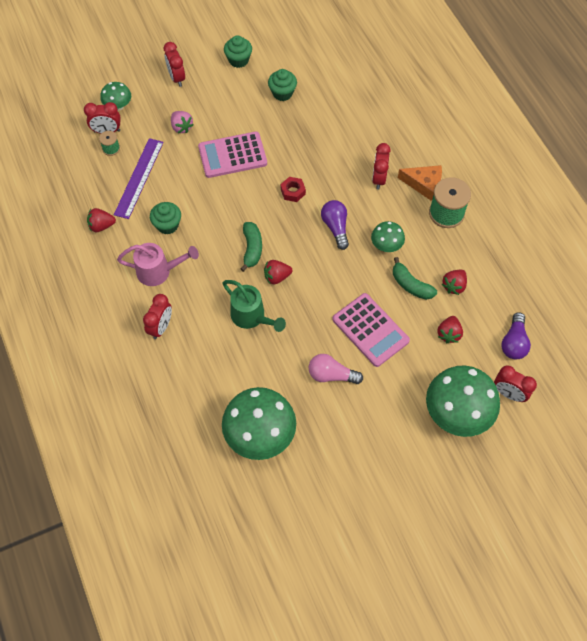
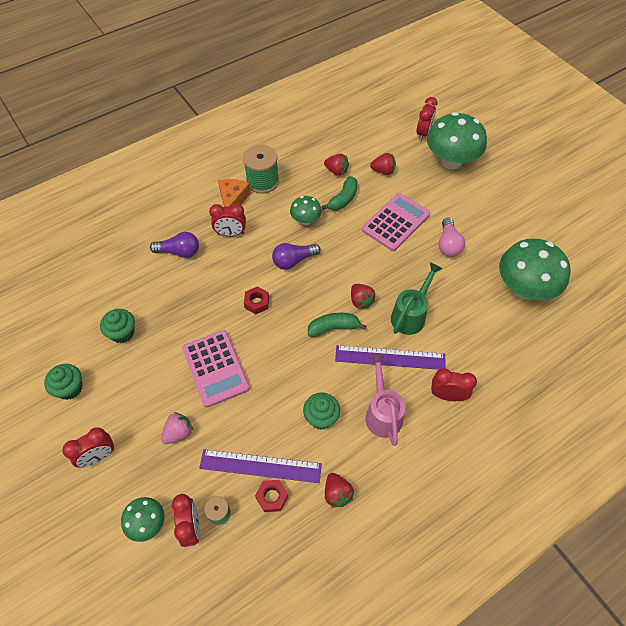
camera: 100 degrees left, 5 degrees down
(112, 182) = (272, 497): none -> red nut
(210, 289) = (390, 357): none -> purple ruler
(514, 342) = (378, 132): purple light bulb -> purple light bulb (179, 252)

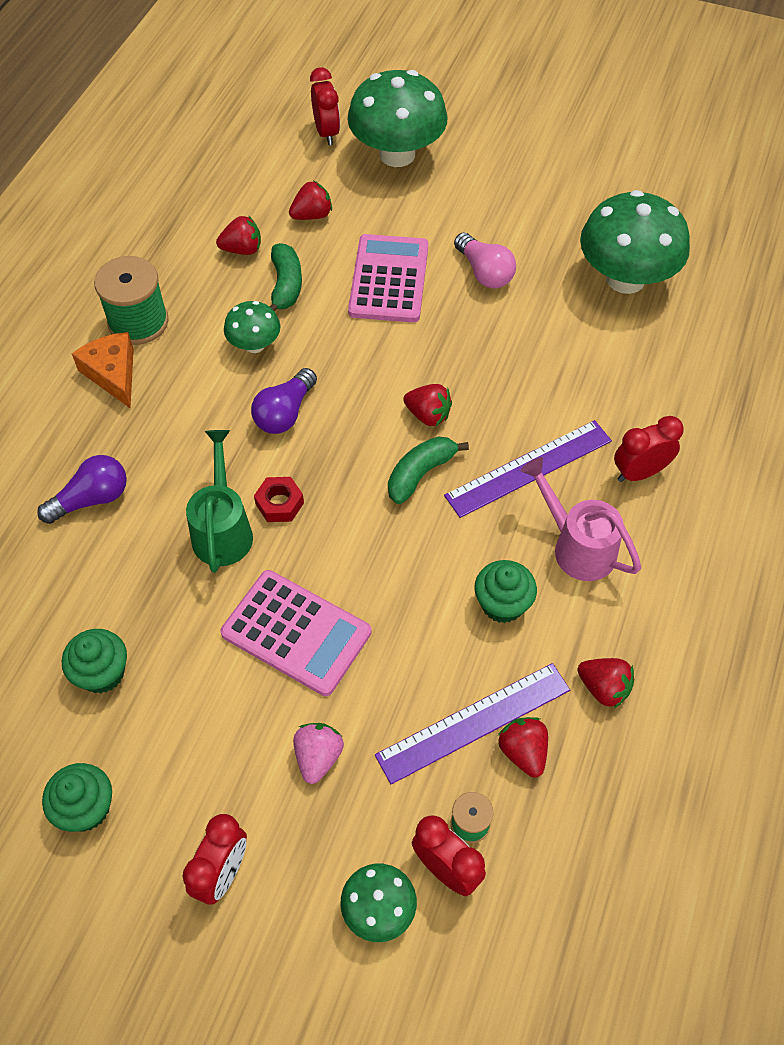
camera: 35 degrees left, 0 degrees up
(231, 233) = (153, 426): red clock -> none
(272, 497) = (523, 752): red nut -> red strawberry
(410, 315) = (510, 395): green watering can -> green watering can (223, 529)

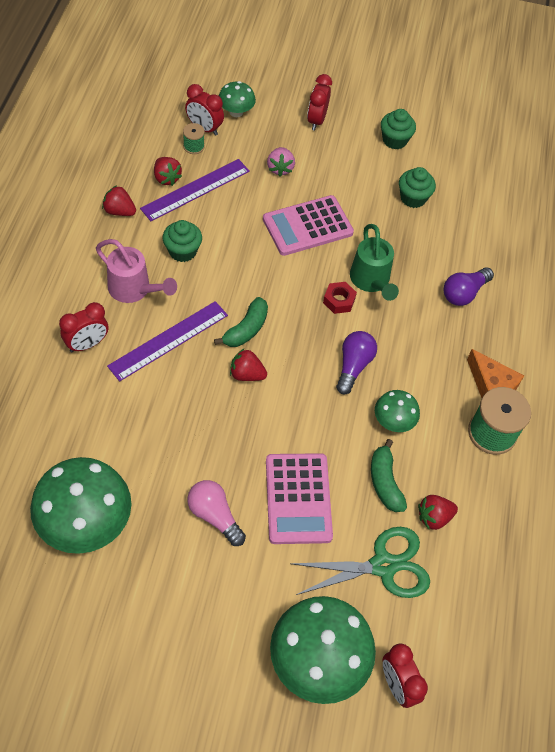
camera: 165 degrees right, 0 degrees up
(296, 633) = (307, 226): pink calculator -> pink calculator turned 45 degrees counterclockwise
(312, 215) = (383, 565): red strawberry -> green scissors

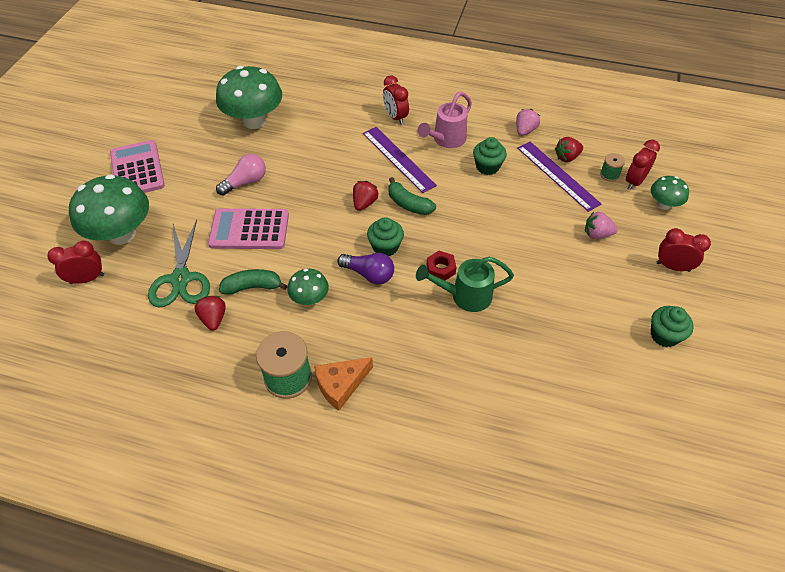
camera: 100 degrees right, 5 degrees down
(119, 211) = (525, 130): red strawberry -> pink strawberry
(307, 226) = (527, 251): pink calculator -> pink calculator (137, 169)
(413, 198) = (580, 344): green cupcake -> green cupcake (385, 247)
(464, 293) = (455, 376): purple light bulb -> none

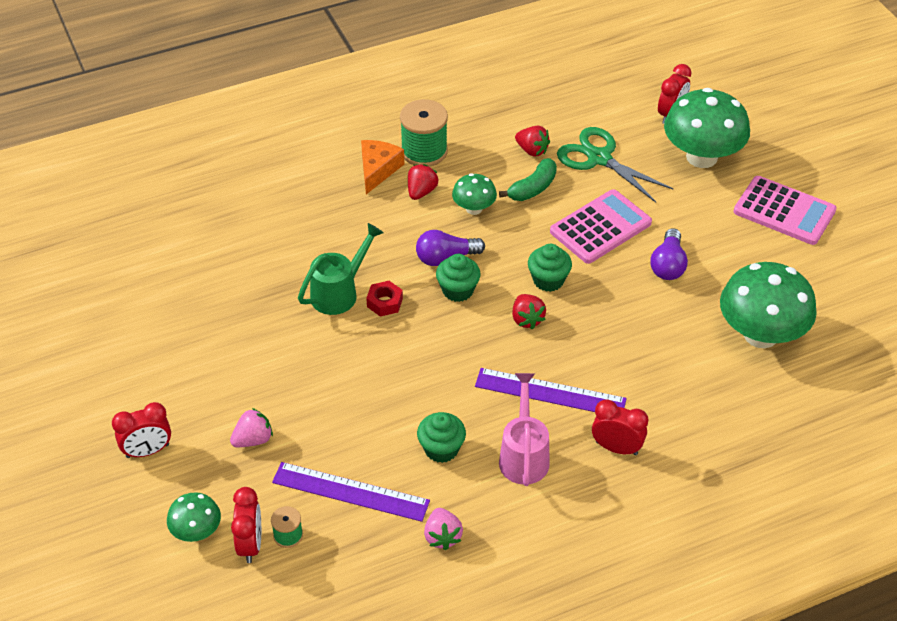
camera: 140 degrees right, 5 degrees down
(245, 182) = (668, 265): pink light bulb -> purple light bulb
(408, 204) = (482, 347): green banana -> none
(567, 157) = (358, 528): red strawberry -> red strawberry (421, 192)
(664, 335) = (123, 369): green cupcake -> green cupcake (548, 280)

